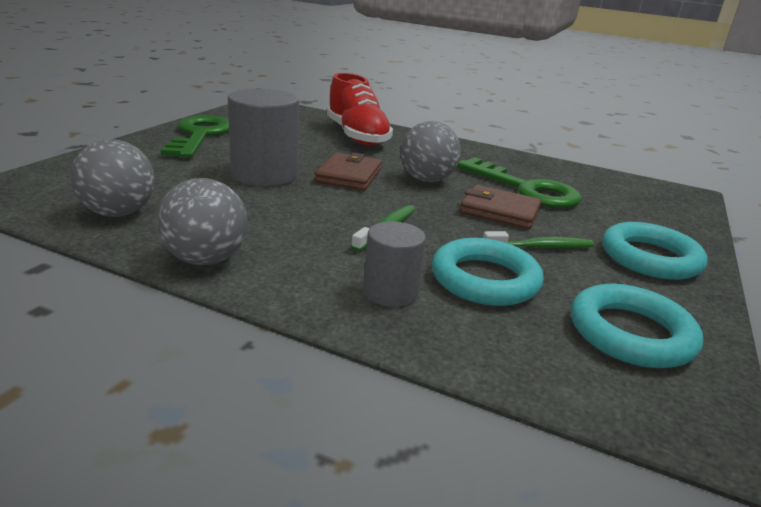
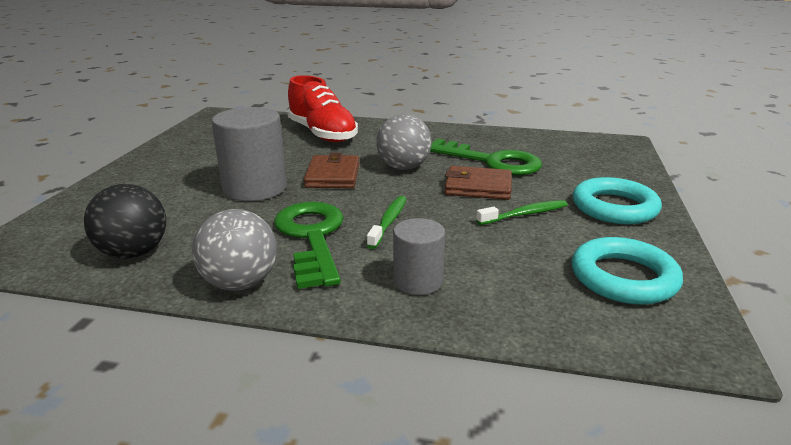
camera: 10 degrees left, 0 degrees up
(118, 213) = (134, 253): grey ball -> black ball
(200, 135) = (173, 158): green key -> green key (312, 237)
(485, 279) = (491, 253): turquoise ring -> none

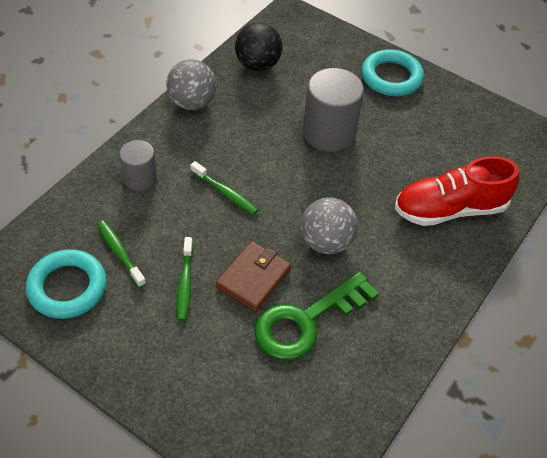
camera: 110 degrees right, 25 degrees up
(312, 237) = (228, 145): green key -> none
(333, 176) = (331, 186): brown wallet -> none
(538, 260) = (120, 253): none -> green toothbrush
(614, 207) = (156, 359): turquoise ring -> turquoise ring (391, 77)

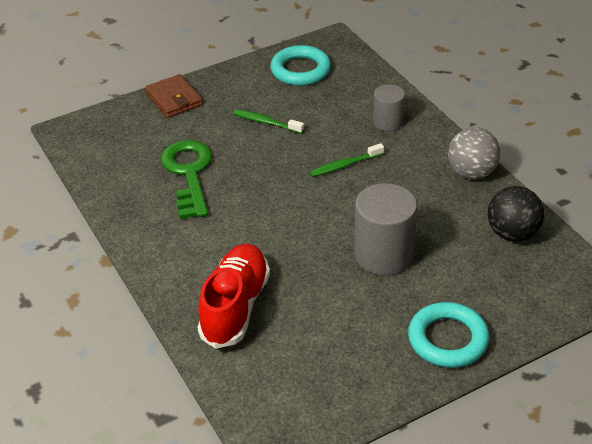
camera: 120 degrees right, 10 degrees down
(120, 253) = (316, 98): green toothbrush -> none
(253, 278) = (246, 157): brown wallet -> brown wallet (174, 99)
(326, 242) = (254, 209): grey ball -> none

